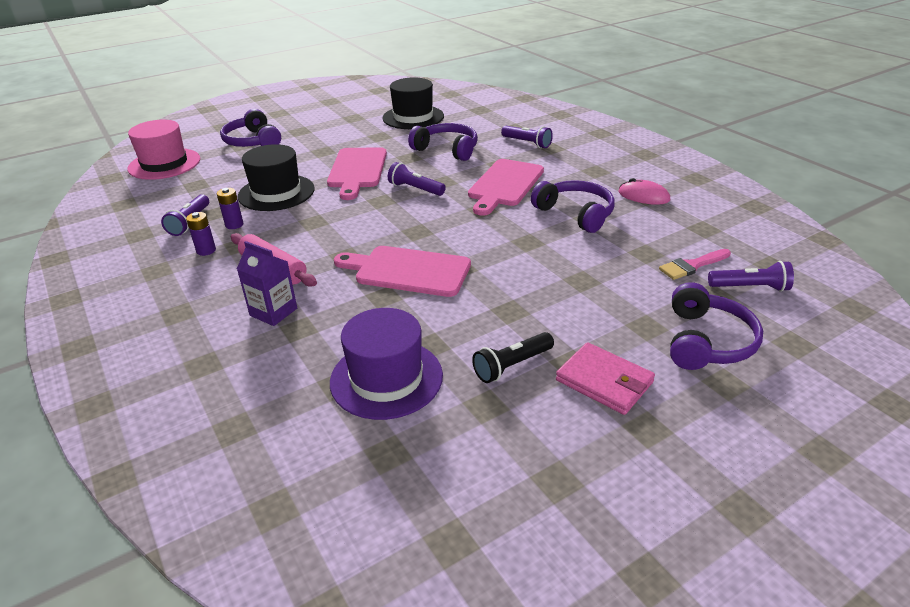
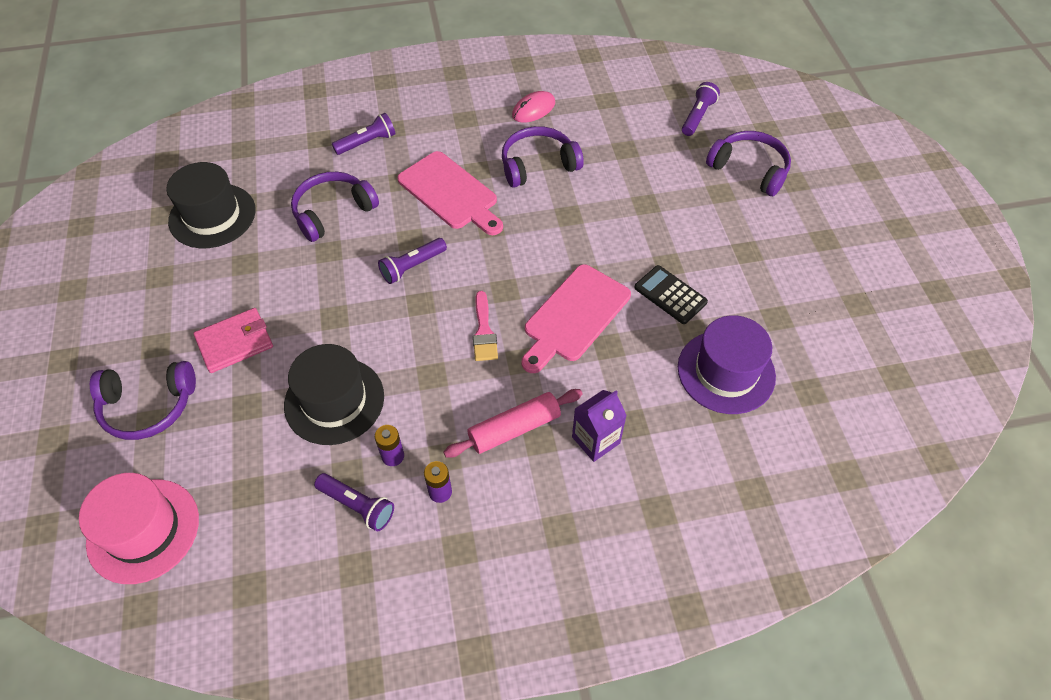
camera: 70 degrees left, 20 degrees up
(357, 170) = (328, 307): pink cutting board -> none
(469, 320) = (670, 295): none -> black calculator
(512, 366) = (738, 287): black flashlight -> none
(604, 381) = (773, 241): pink wallet -> pink wallet (235, 342)
(692, 266) = (656, 132): pink brush -> pink brush (484, 331)

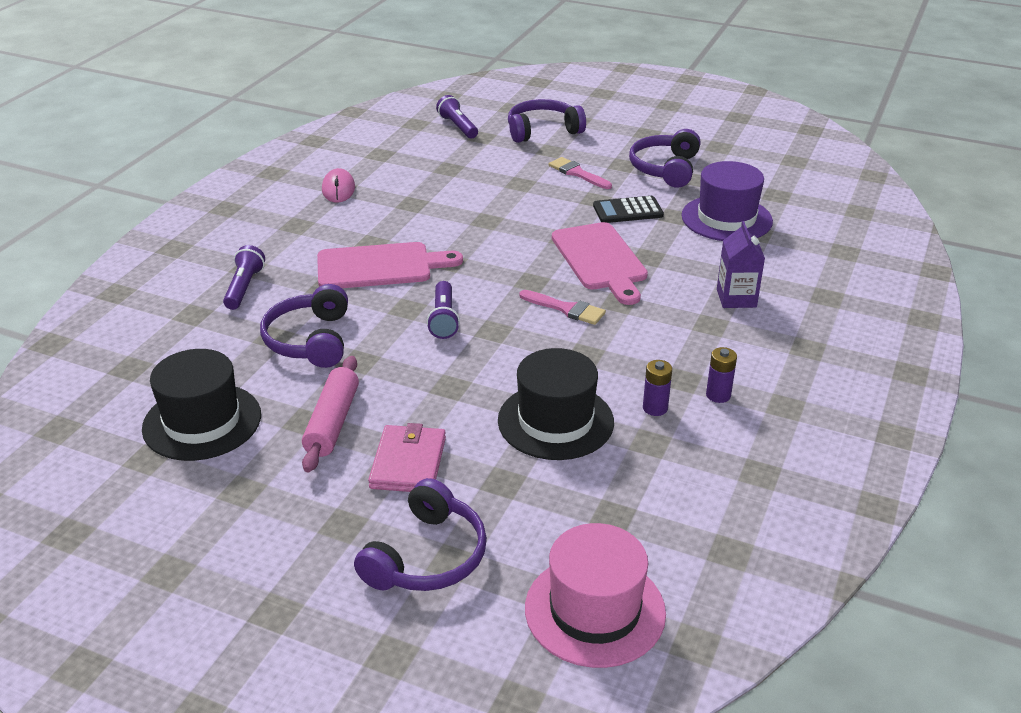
camera: 55 degrees left, 20 degrees down
(357, 505) = (692, 448): purple flashlight -> none
(514, 428) = (687, 332): pink rolling pin -> pink rolling pin (332, 422)
(538, 165) = (408, 212): purple headphones -> purple headphones (665, 169)
(699, 230) = (577, 173): none -> pink brush

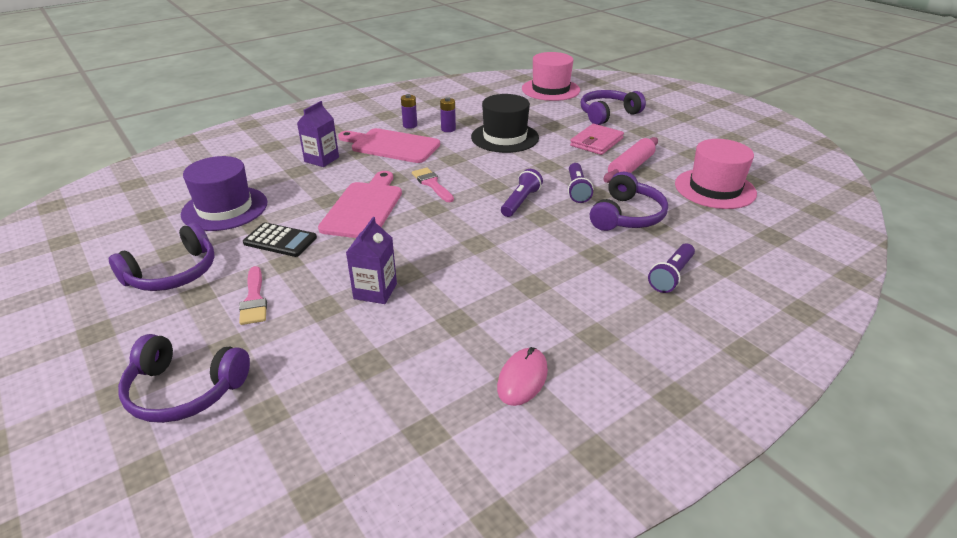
camera: 150 degrees left, 0 degrees up
(202, 422) = (715, 188): black hat -> pink hat
(380, 266) = (539, 258): pink cutting board -> pink cutting board (392, 146)
(458, 127) = (268, 454): purple flashlight -> purple flashlight (577, 190)
(495, 202) = (375, 291): none -> purple carton

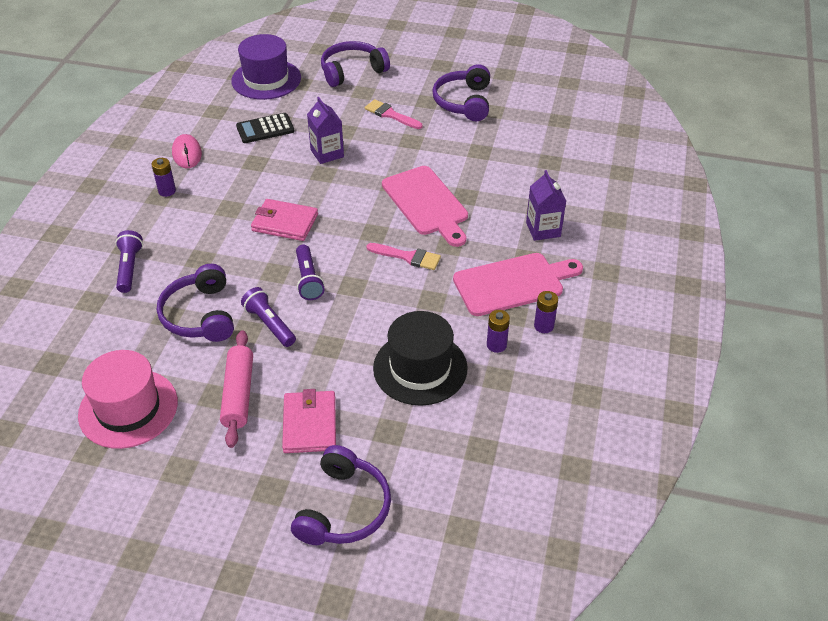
camera: 140 degrees right, 10 degrees up
(225, 208) = (522, 149): purple hat -> purple hat (266, 79)
(280, 240) = (440, 150): black calculator -> black calculator (265, 129)
(493, 247) = (285, 222): none -> pink wallet
(550, 89) = (483, 536): pink hat -> none
(583, 338) = (167, 191): none -> purple battery

